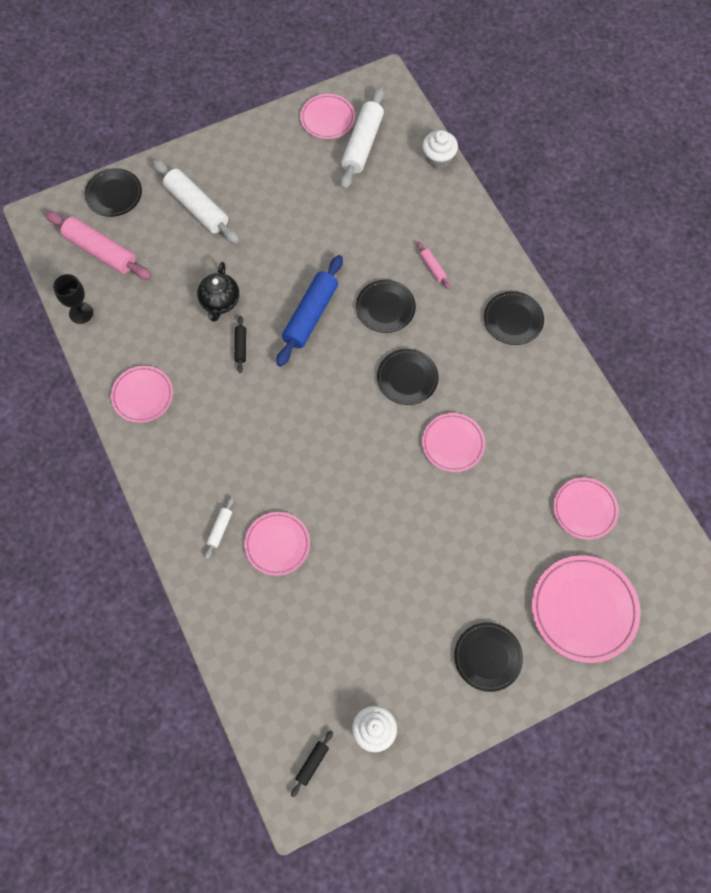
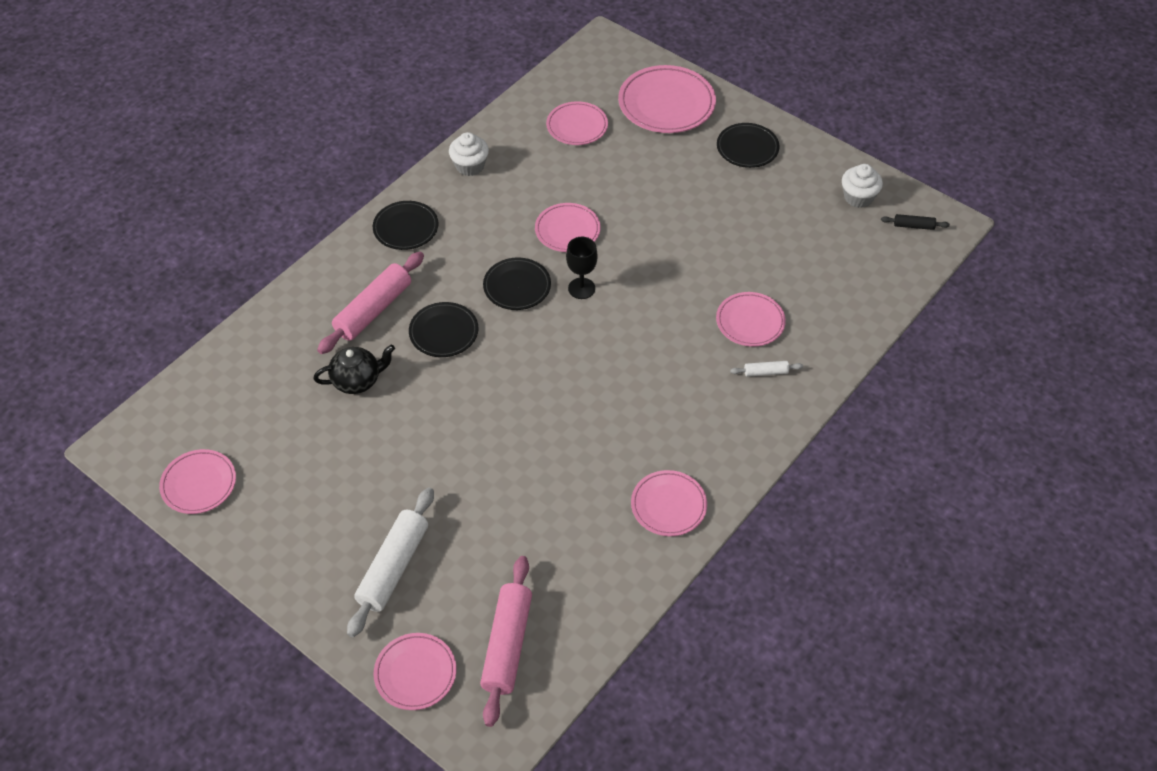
camera: 115 degrees left, 15 degrees down
(81, 313) = (602, 622): black goblet -> black goblet (581, 288)
(114, 194) = (415, 673): black plate -> pink plate
(220, 302) = (513, 484): black teapot -> black teapot (357, 380)
(241, 346) = (558, 440): black rolling pin -> none
(310, 315) = (486, 393): blue rolling pin -> none
(362, 144) = (226, 433): white rolling pin -> none
(433, 268) = (373, 310): pink rolling pin -> pink rolling pin, size x2.18
(438, 158) = (219, 354): white cupcake -> white cupcake (470, 166)

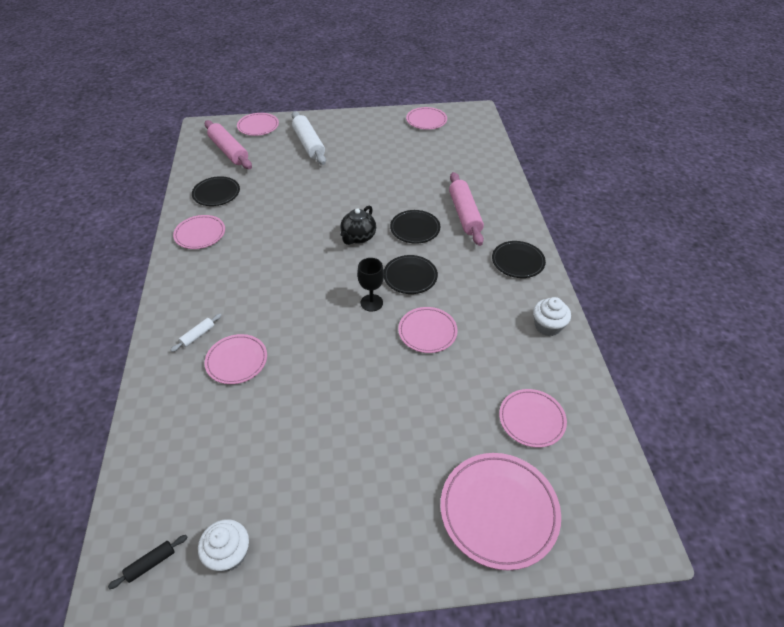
camera: 135 degrees right, 5 degrees down
(357, 380) = (423, 185): black teapot -> black teapot (358, 237)
(747, 148) = (379, 523): black plate -> black plate (216, 193)

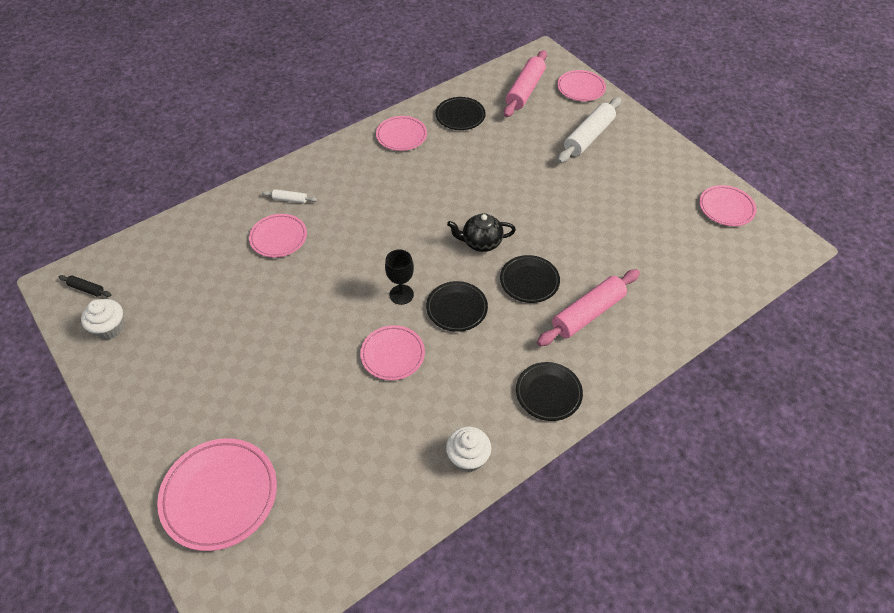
camera: 60 degrees right, 5 degrees up
(531, 419) = (333, 486): pink plate -> none

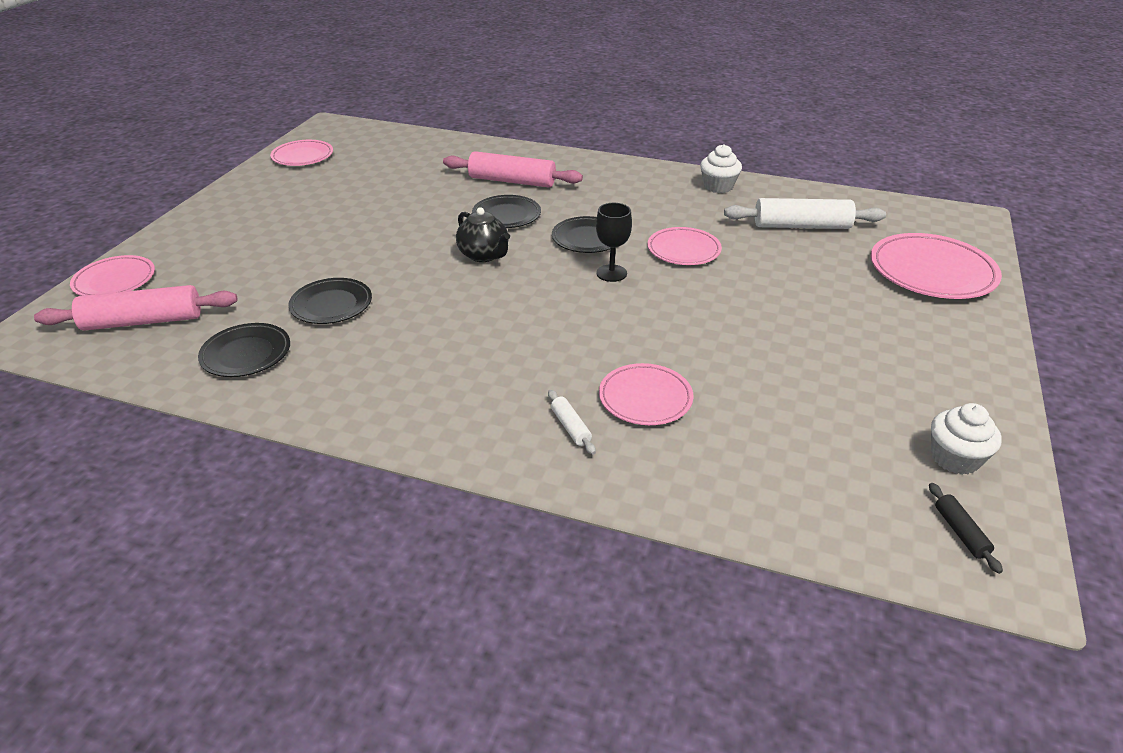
camera: 125 degrees left, 15 degrees down
(401, 136) = (335, 388): pink plate -> none
(548, 393) = (616, 175): black plate -> black plate (331, 305)
(588, 137) = (231, 247): white rolling pin -> white rolling pin (801, 226)

